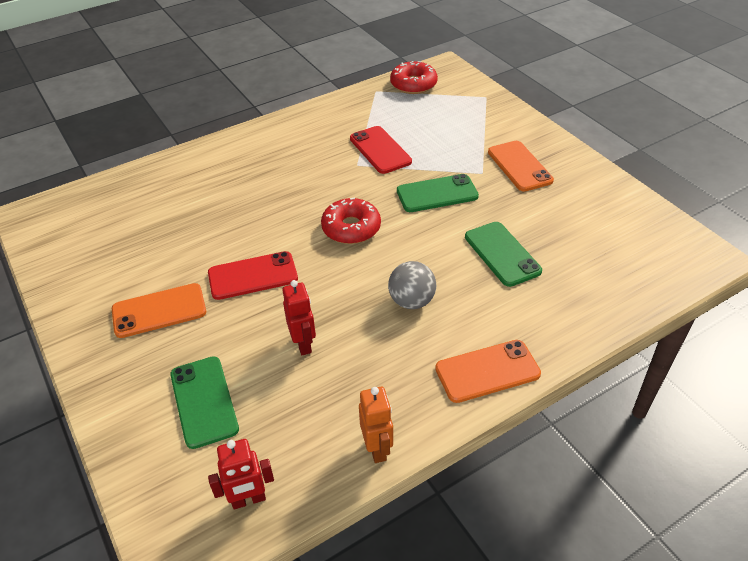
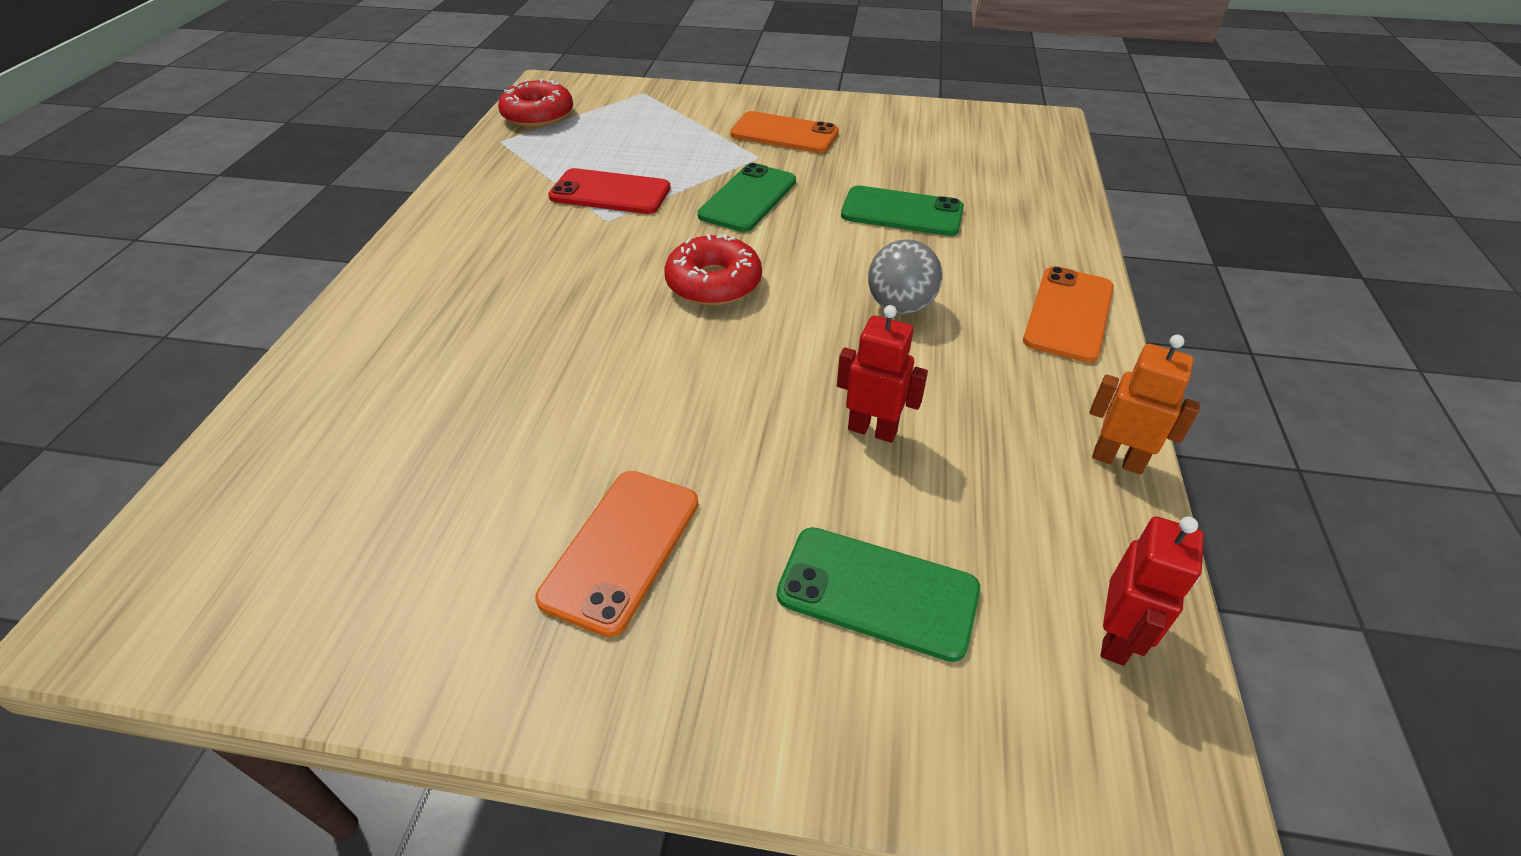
camera: 50 degrees left, 0 degrees up
(253, 276) = (682, 410): red phone -> none

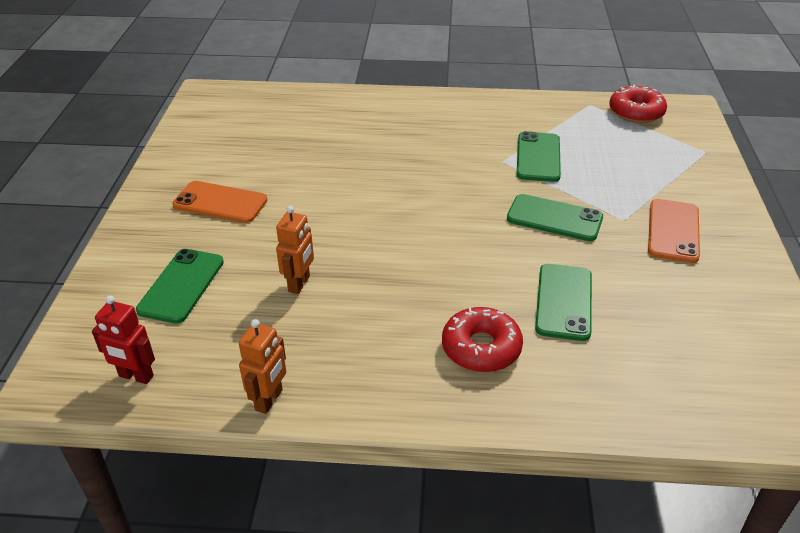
camera: 85 degrees right, 5 degrees down
(610, 193) = (538, 157): red phone -> green phone
(713, 283) = (439, 211): red donut -> red donut (481, 348)
(872, 430) = (299, 284): red robot -> orange robot
(900, 306) = (429, 298): grey ball -> none
(1068, 314) = (434, 396): orange phone -> none

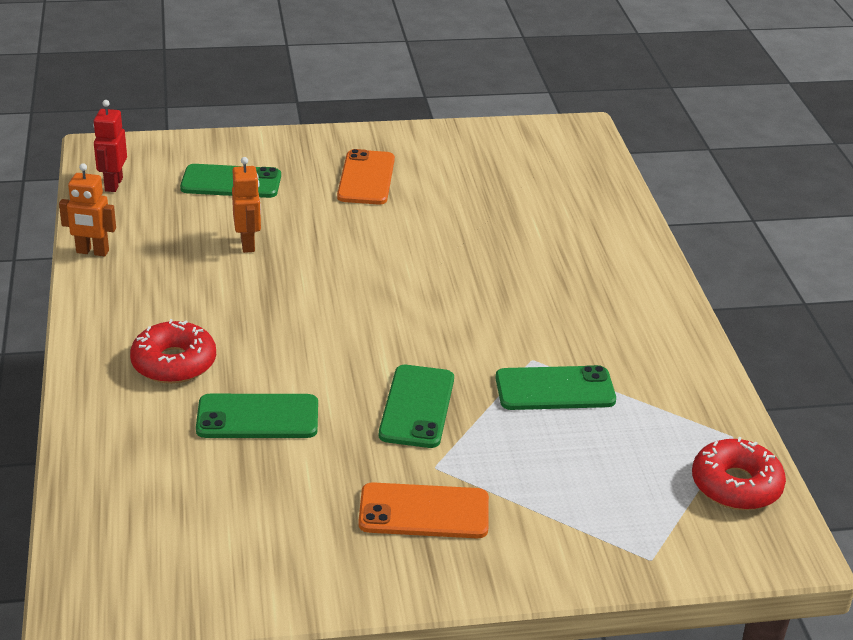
camera: 75 degrees right, 5 degrees down
(299, 284) = (248, 244): orange robot -> orange robot turned 105 degrees counterclockwise

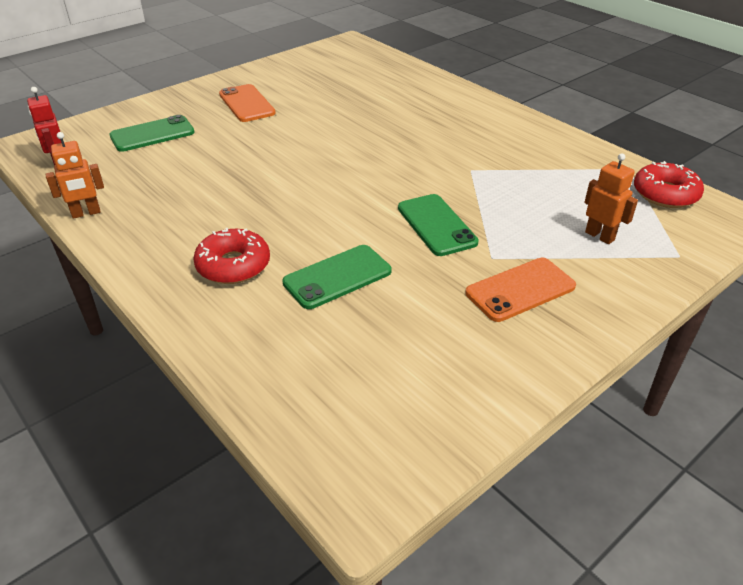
camera: 30 degrees left, 5 degrees up
(248, 244) = (206, 167): orange robot -> orange robot (599, 236)
(555, 389) = (505, 181): green phone -> none

